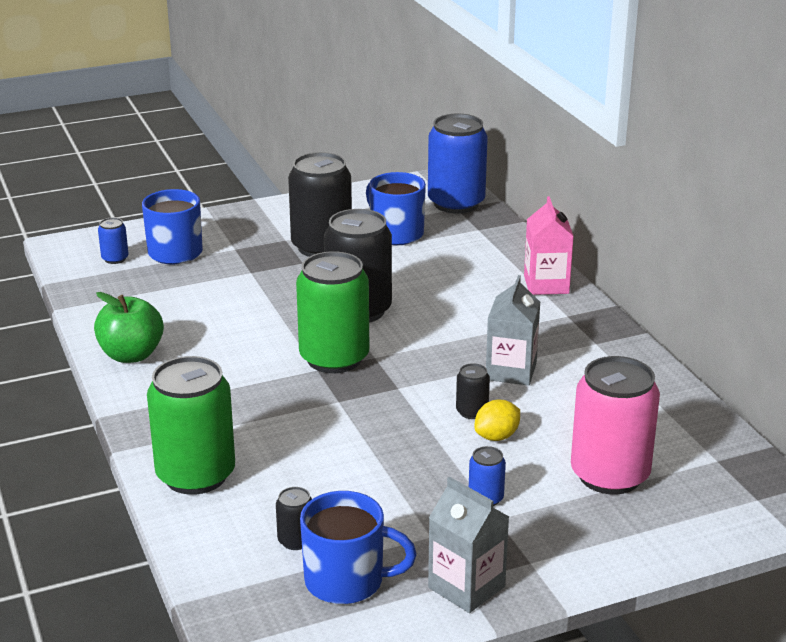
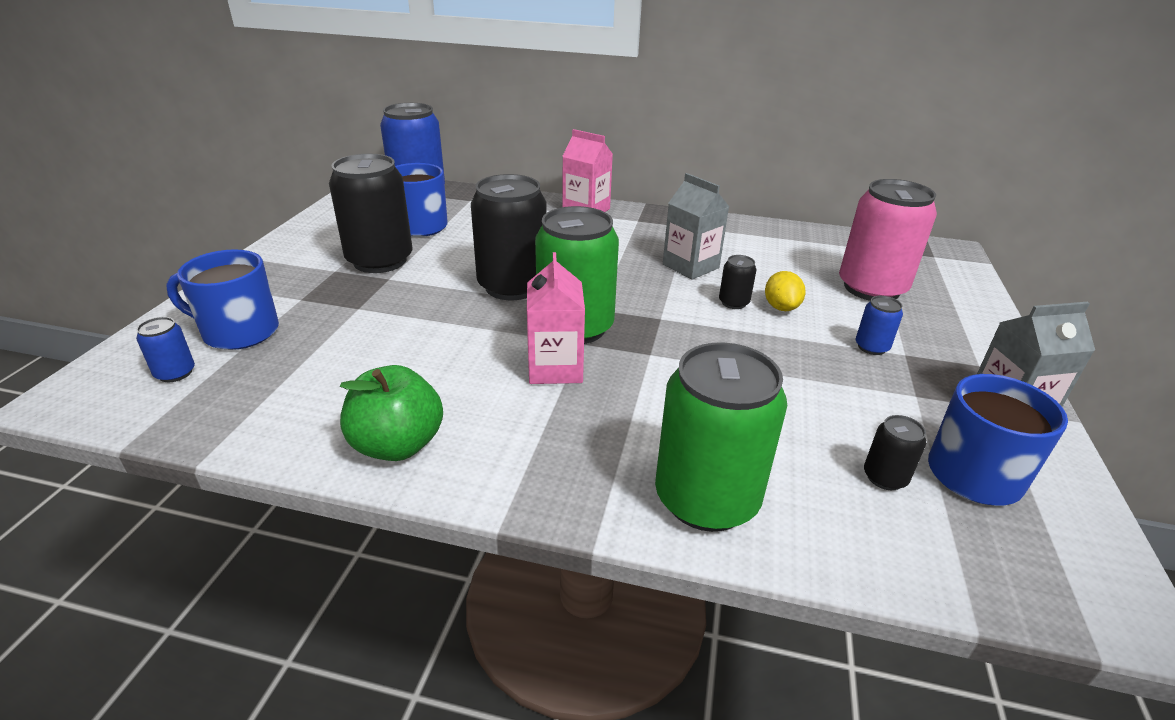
camera: 55 degrees left, 5 degrees up
(271, 371) = (555, 368): none -> pink carton

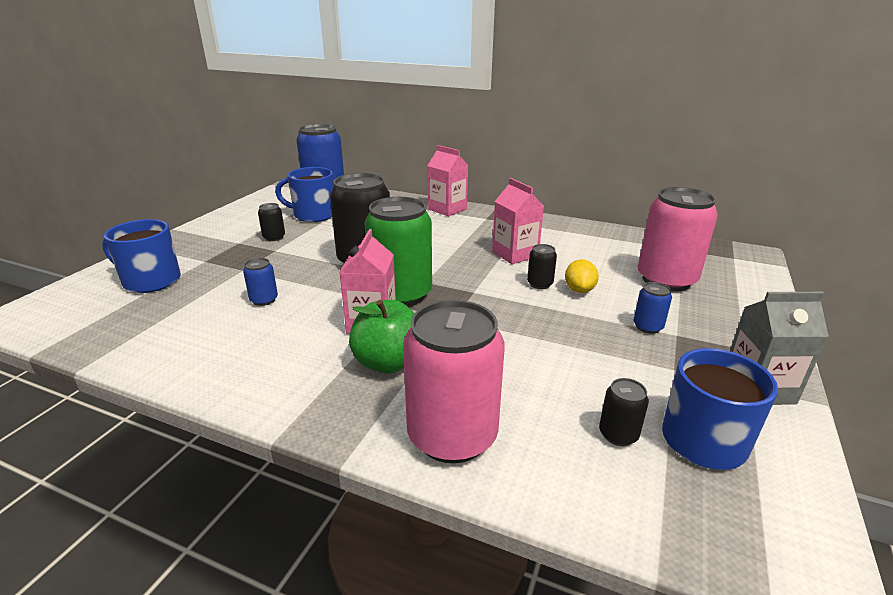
camera: 10 degrees right, 5 degrees down
(175, 373) = (93, 306): blue can -> blue can (264, 300)
(380, 261) = (274, 237): black can -> black can, size x0.44
(397, 445) = (225, 370): green apple -> green apple (388, 362)
(690, 266) = (515, 254): grey carton -> pink carton
(706, 499) = (452, 436): green can -> pink can

